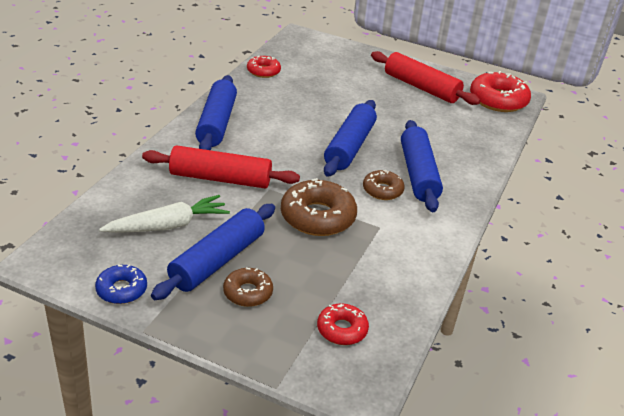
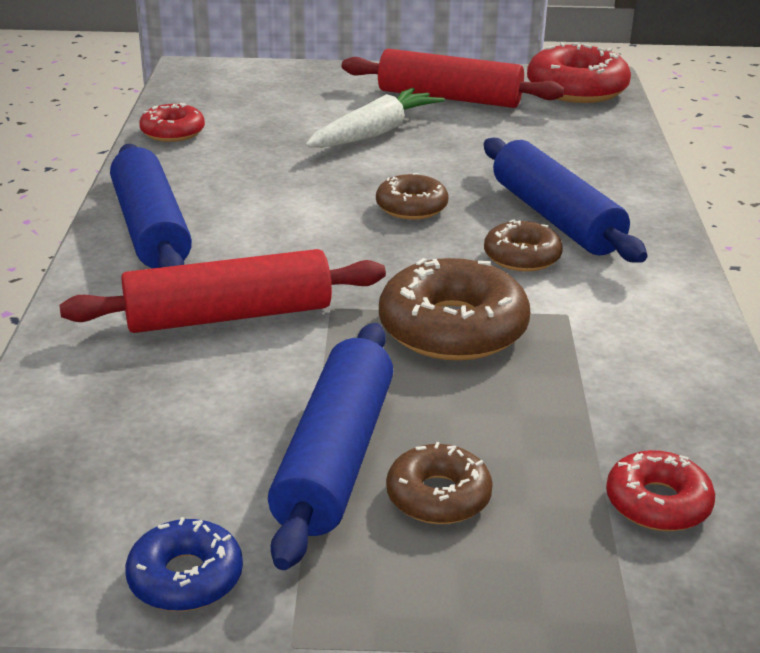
camera: 20 degrees left, 5 degrees down
(168, 226) = (191, 425): white carrot -> white carrot (375, 133)
(349, 147) = (411, 207): blue rolling pin -> brown donut

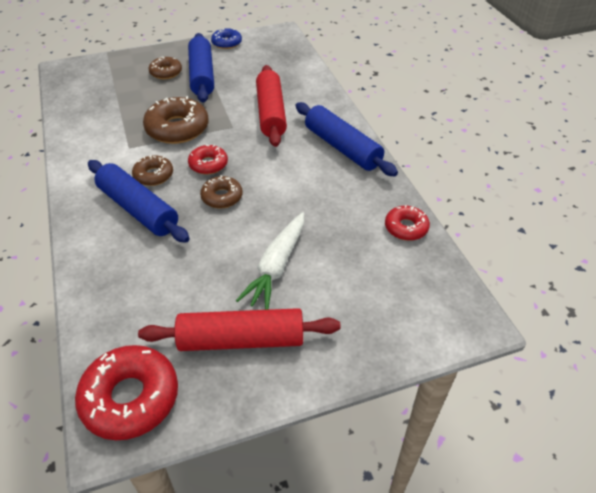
camera: 160 degrees right, 15 degrees up
(229, 316) = (271, 113): red rolling pin -> red rolling pin turned 60 degrees counterclockwise
(657, 503) = (97, 84): red donut -> red donut (208, 164)

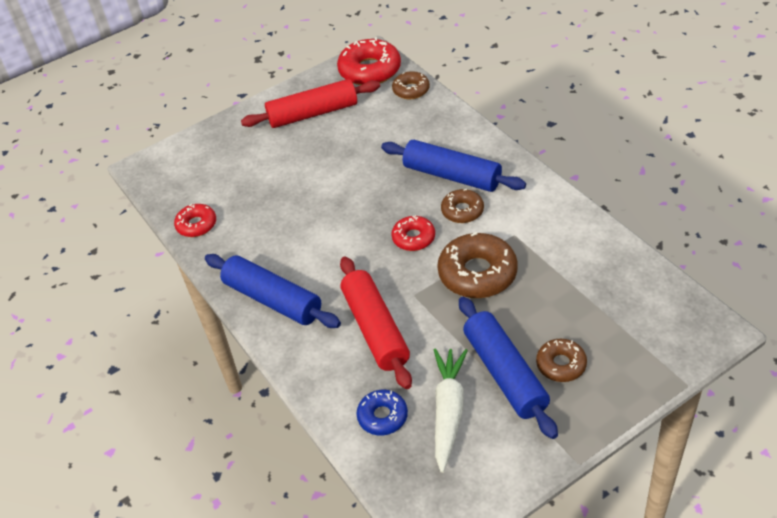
camera: 170 degrees right, 0 degrees up
(222, 197) = (380, 207): brown donut -> brown donut (411, 90)
(226, 43) = (513, 465): blue donut -> blue donut (382, 416)
(276, 266) = (304, 164): white carrot -> white carrot (448, 411)

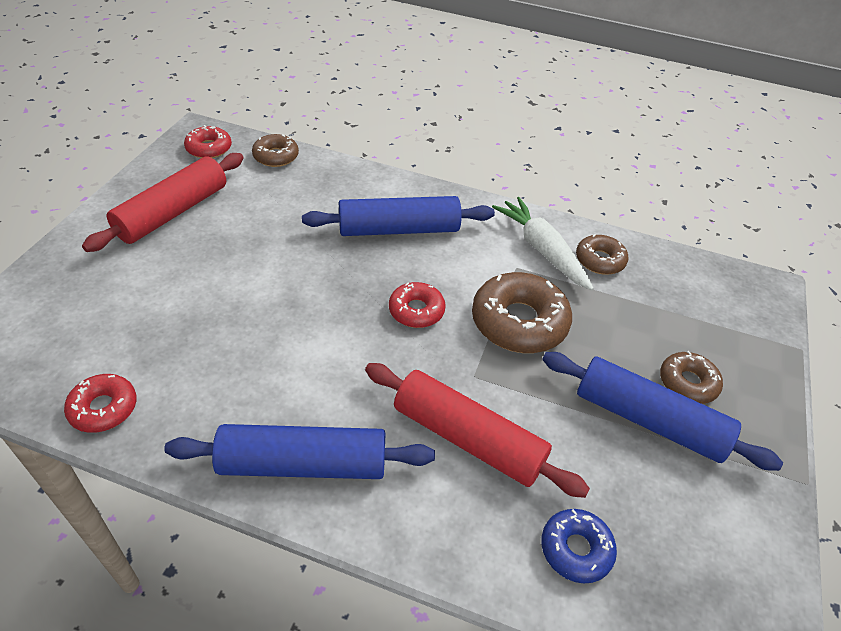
camera: 45 degrees left, 0 degrees up
(370, 70) = (209, 148): red donut -> red donut, size x0.58
(448, 411) = (638, 498): white carrot -> white carrot (542, 250)
(462, 211) = (442, 262): brown donut -> brown donut (600, 260)

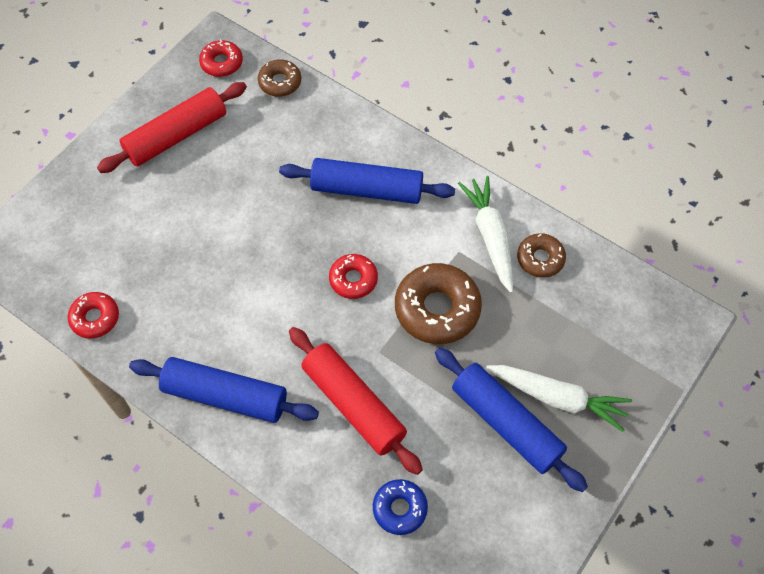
camera: 20 degrees right, 15 degrees up
(687, 383) = (557, 398): brown donut -> white carrot

